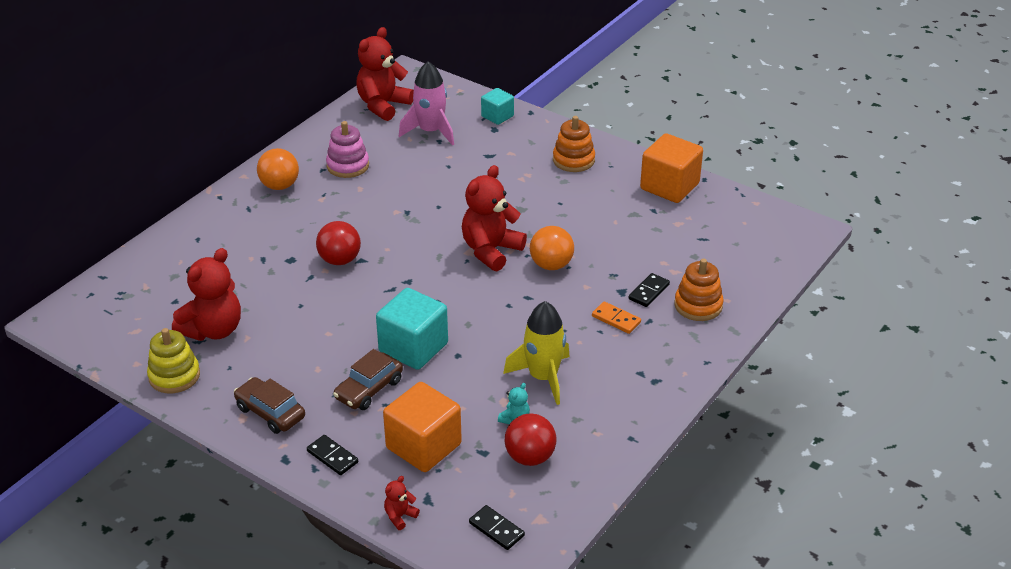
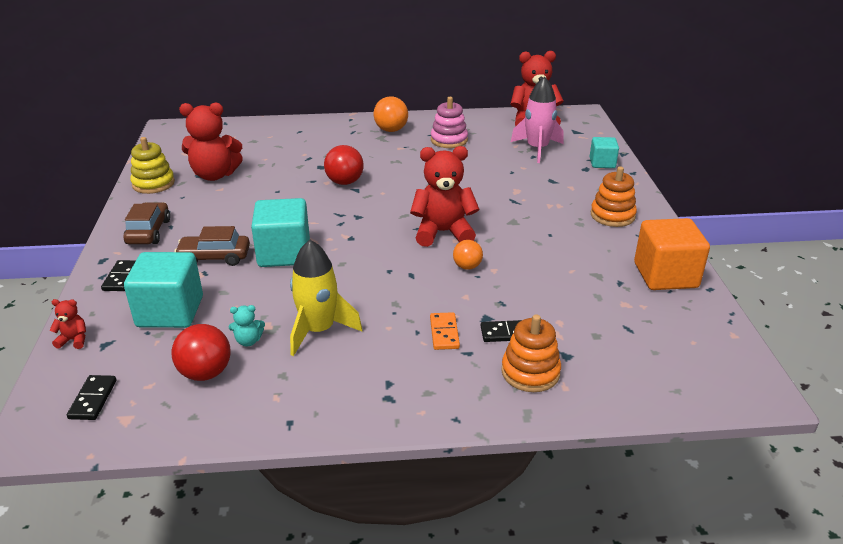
camera: 50 degrees right, 5 degrees down
(423, 446) = (170, 312): orange cube -> turquoise cube
(551, 265) = (467, 266): orange ball -> orange ball, size x0.64

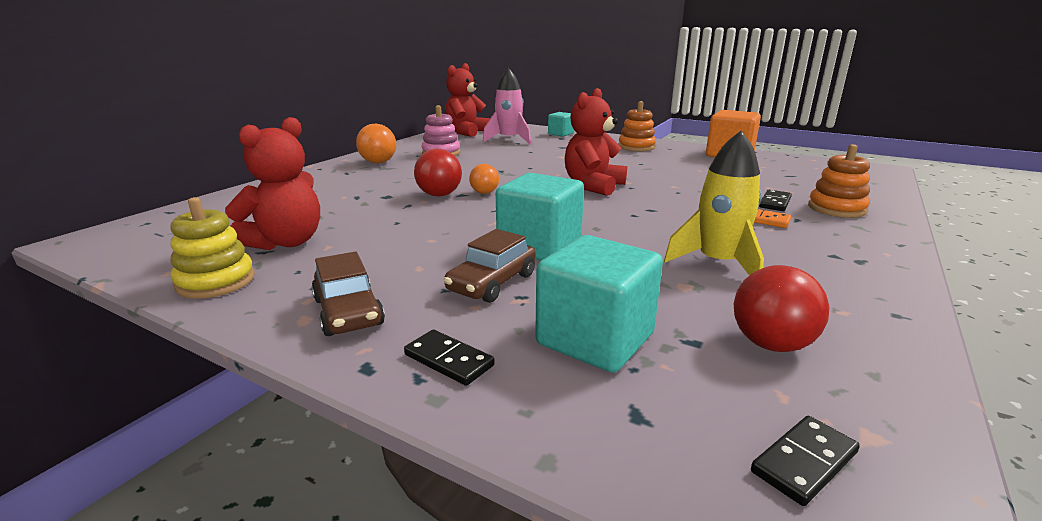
camera: 55 degrees left, 10 degrees down
(74, 340) = (597, 449): red teddy bear -> none
(93, 399) = (804, 462): black domino -> black domino turned 75 degrees counterclockwise
(148, 232) = (348, 312): brown car -> brown car turned 150 degrees counterclockwise
(248, 341) = (712, 302): turquoise teddy bear -> none
(467, 266) = (659, 191): orange ball -> orange ball (484, 193)

